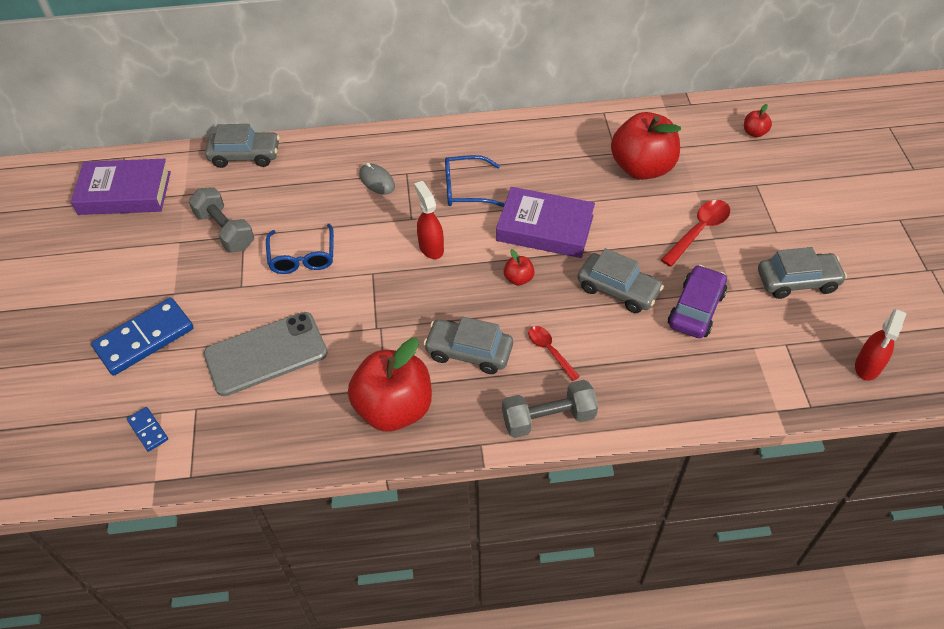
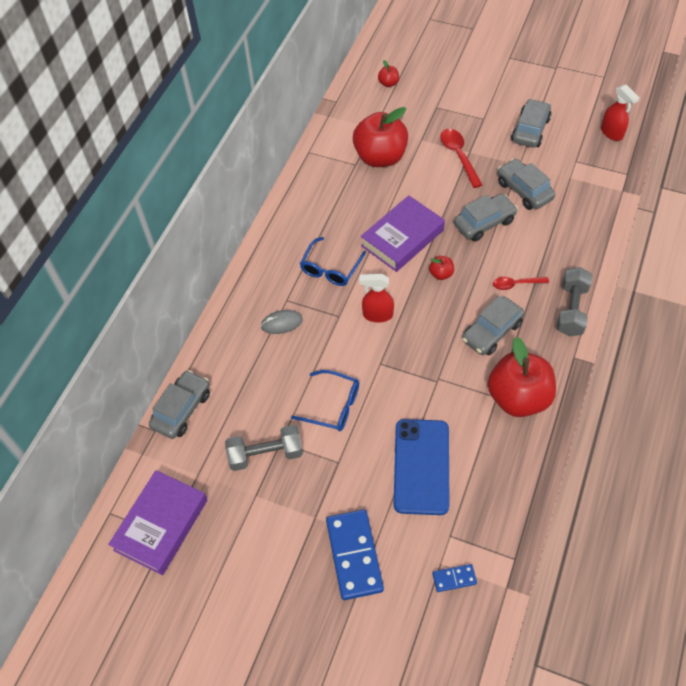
camera: 60 degrees left, 5 degrees up
(266, 354) = (421, 466): grey phone -> blue phone
(696, 309) = (524, 190): purple car -> grey car

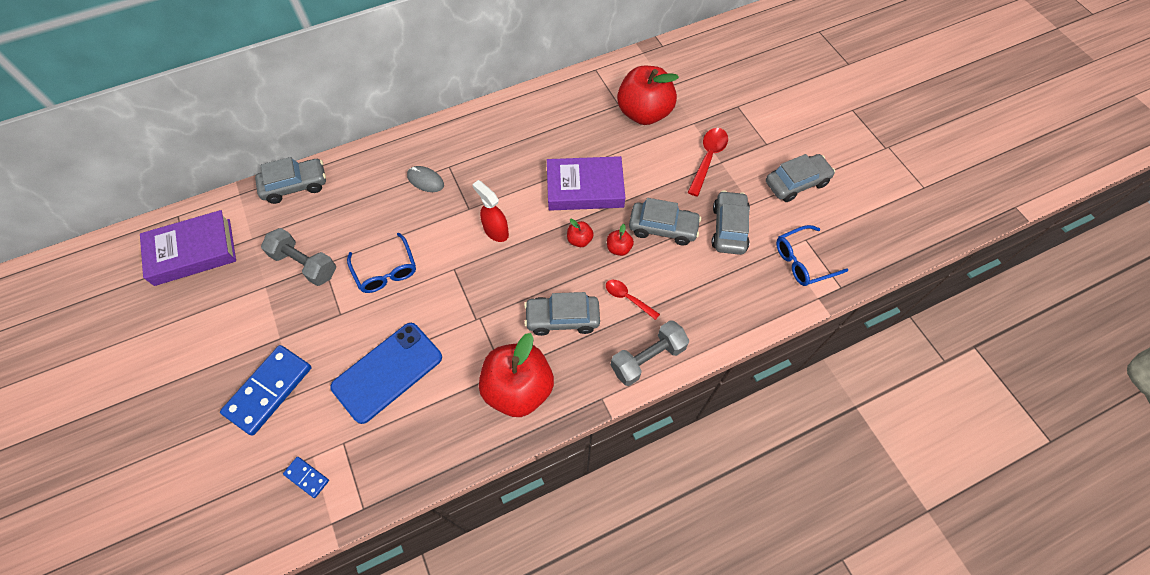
camera: 40 degrees right, 5 degrees up
(331, 268) = (506, 168): blue glasses -> blue glasses (803, 261)
(388, 83) = (720, 60): red apple -> red apple (619, 248)
(612, 133) = (870, 241): red spray bottle -> none

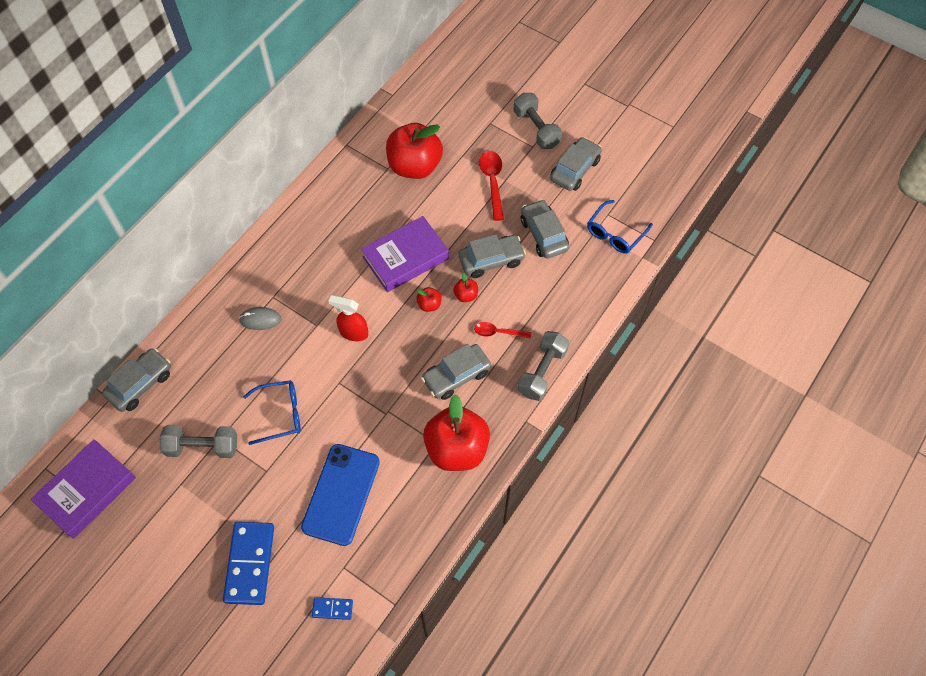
camera: 30 degrees left, 0 degrees up
(385, 270) = (280, 414): blue glasses -> blue glasses turned 45 degrees counterclockwise
(779, 130) = (536, 129): none -> grey dumbbell

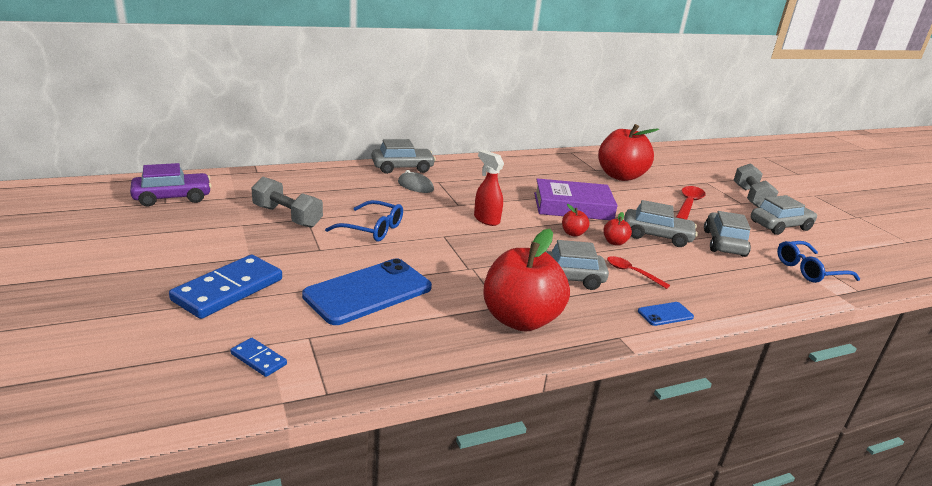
camera: 30 degrees right, 35 degrees down
(87, 491) = (172, 197): purple book -> purple car
(140, 384) = (287, 175): grey car -> grey car (402, 167)
(542, 372) = (665, 314): grey dumbbell -> blue phone

